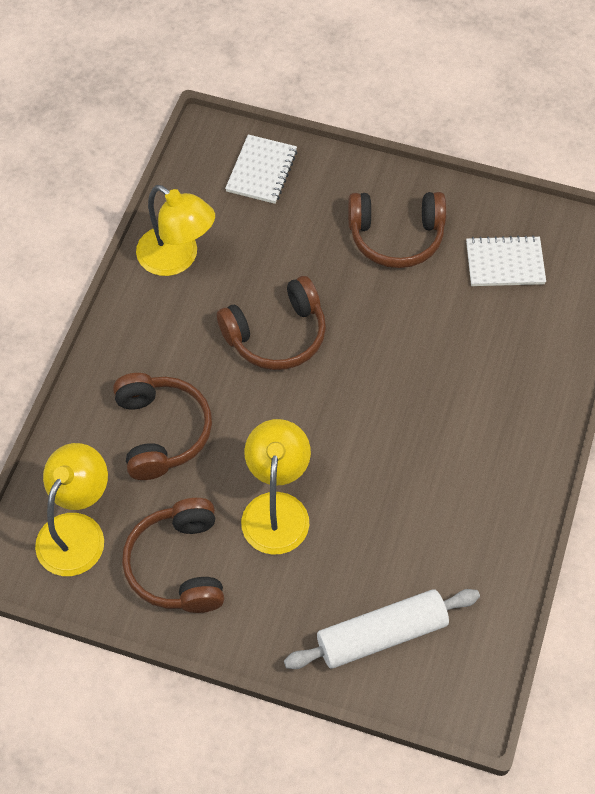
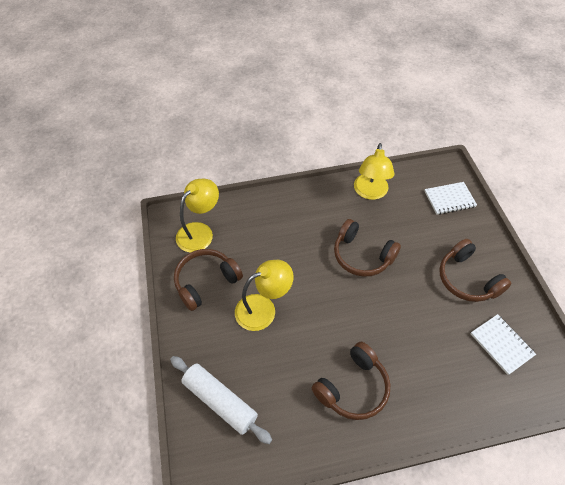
camera: 60 degrees right, 5 degrees down
(77, 531) = (200, 232): yellow lamp -> yellow lamp turned 45 degrees counterclockwise
(161, 432) = (272, 236): brown headphones -> brown headphones (352, 387)

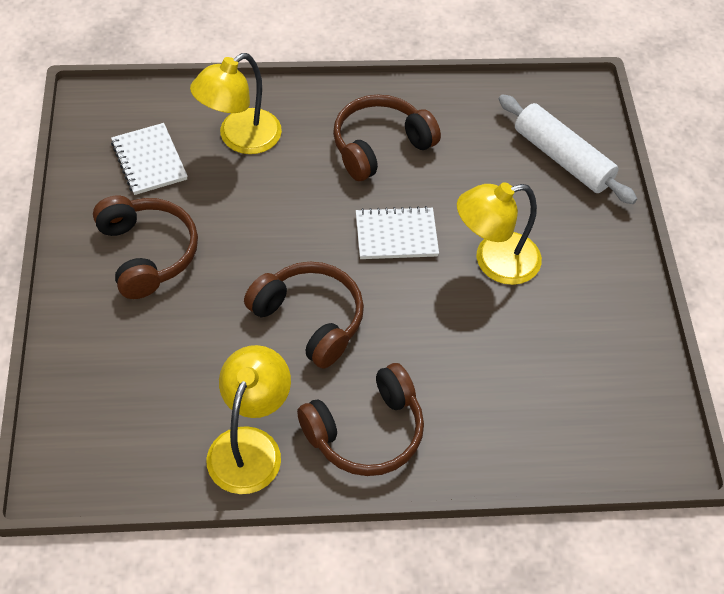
camera: 175 degrees left, 0 degrees up
(200, 232) = (605, 413): yellow lamp -> yellow lamp (240, 139)
(206, 282) = (588, 317): brown headphones -> brown headphones (365, 431)
(449, 199) = (95, 403): white notebook -> white notebook (396, 235)

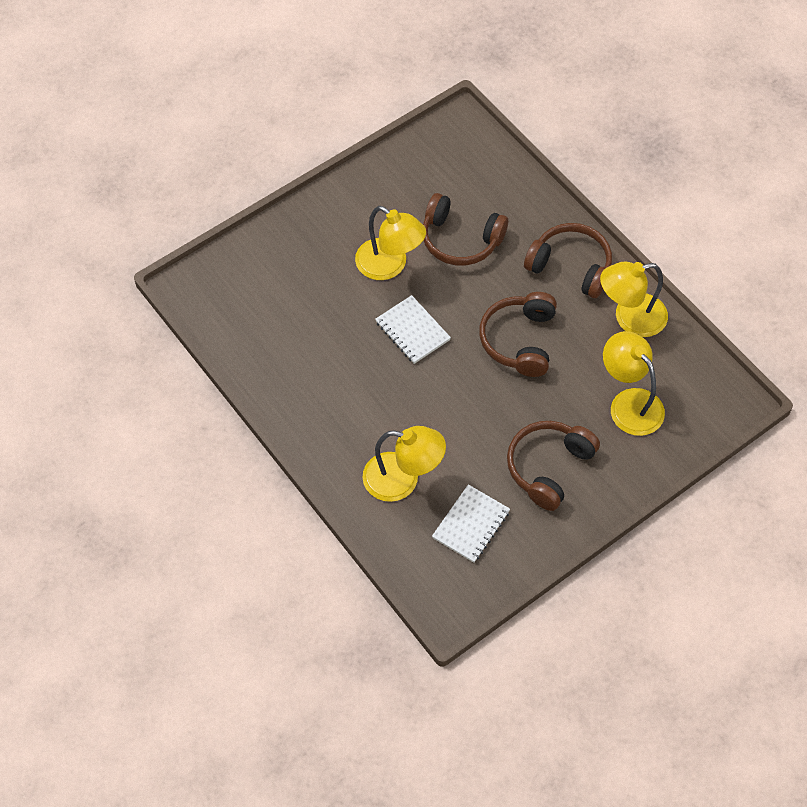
camera: 120 degrees left, 5 degrees up
(150, 370) = (629, 403): none -> yellow lamp
(380, 146) = (339, 385): brown headphones -> brown headphones (460, 239)
(562, 158) = (264, 270): white rolling pin -> none

